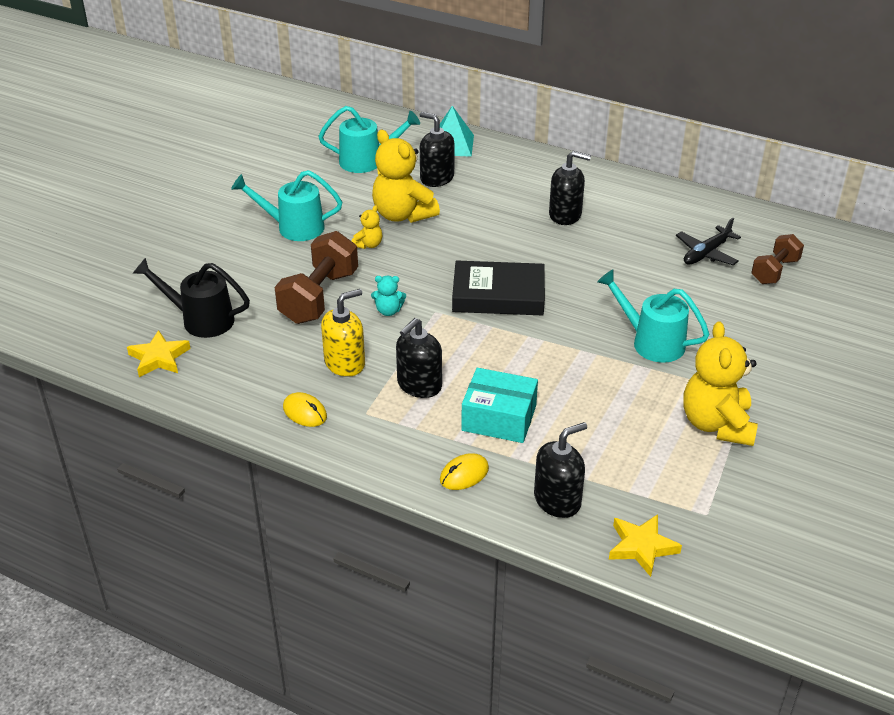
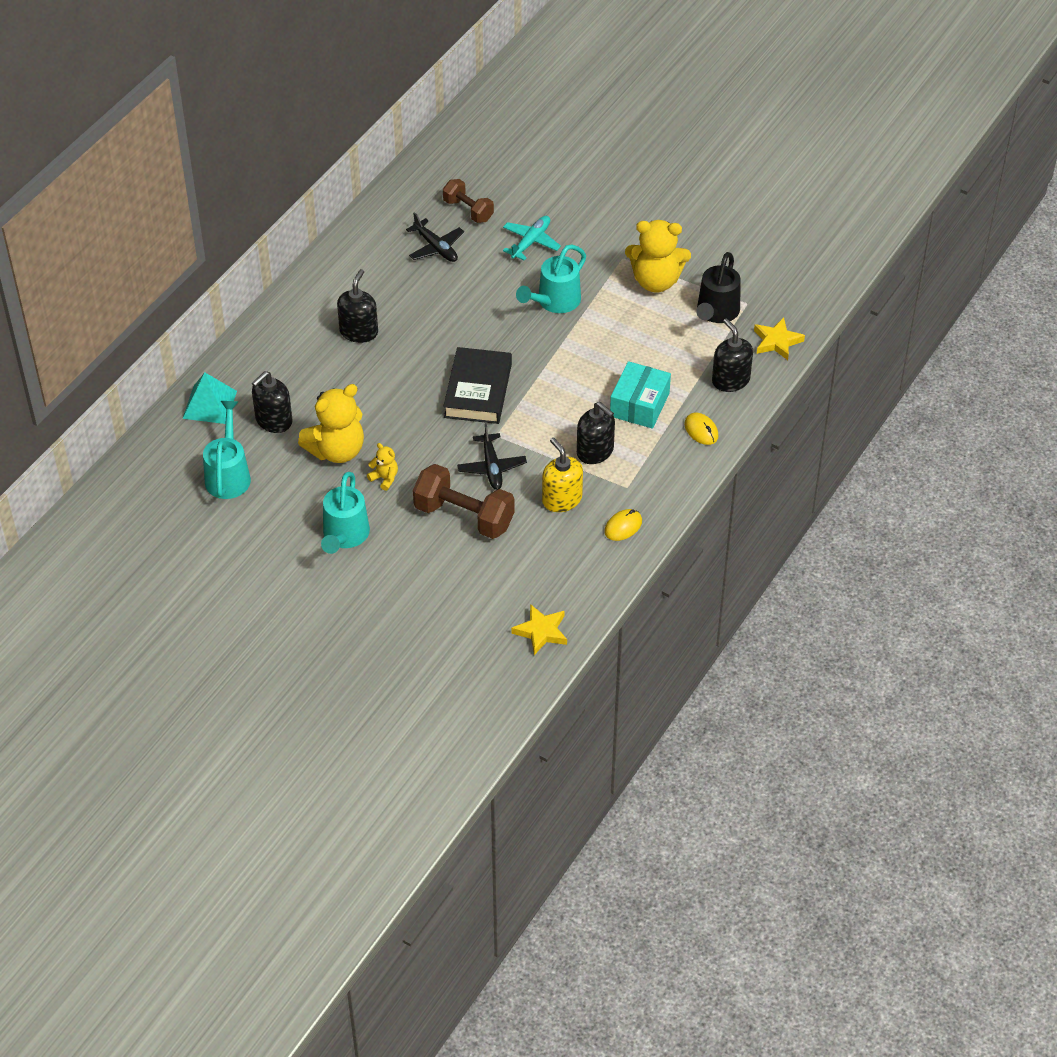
camera: 85 degrees left, 10 degrees up
(200, 320) = (488, 604): black watering can -> black watering can (716, 313)
(388, 311) = (491, 467): turquoise teddy bear -> black plane
(743, 319) = (531, 242): none -> turquoise plane

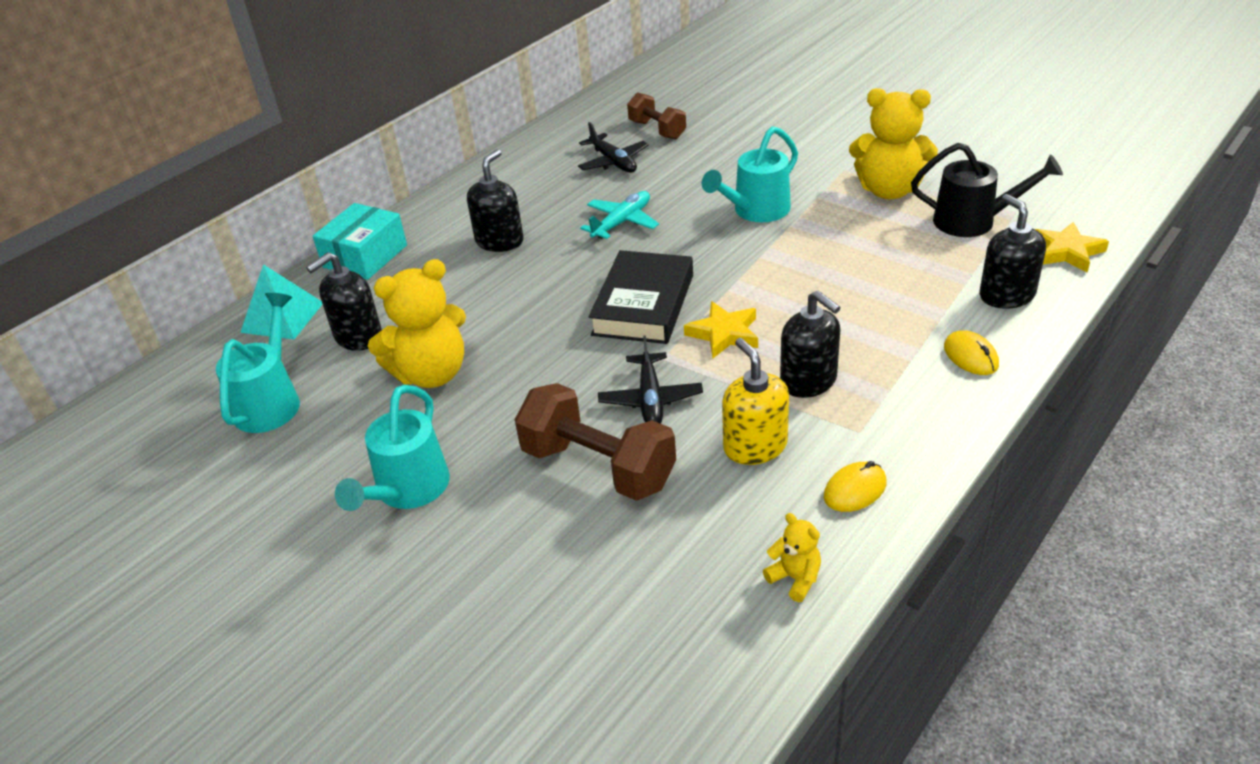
camera: 10 degrees right, 10 degrees down
(384, 478) = (489, 411): yellow teddy bear -> yellow teddy bear (795, 578)
(531, 242) = (729, 156): turquoise plane -> turquoise plane (622, 222)
(541, 631) = (707, 668): yellow star -> yellow star (724, 334)
(639, 405) = (874, 323): turquoise box -> turquoise box (365, 256)
(716, 313) = (974, 221): black watering can -> black watering can turned 105 degrees counterclockwise

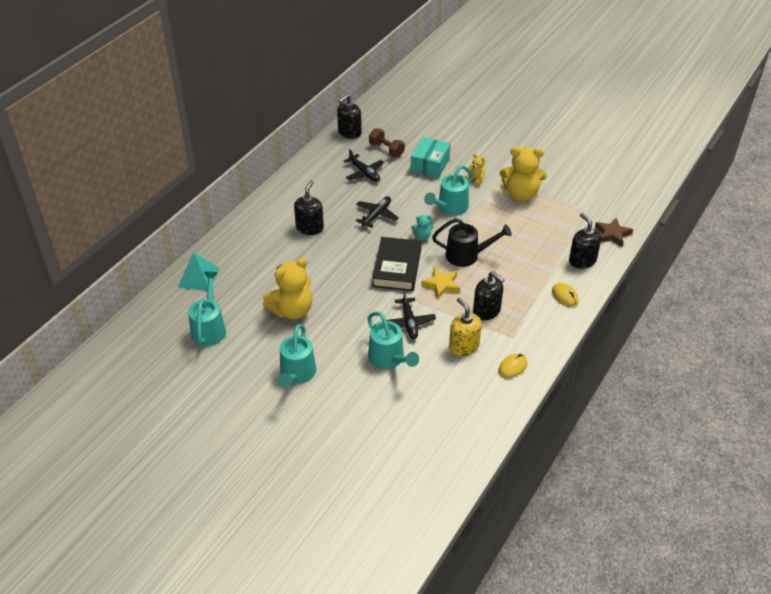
camera: 10 degrees left, 5 degrees up
(358, 336) = (245, 289): black soap dispenser -> black soap dispenser (349, 132)
(365, 256) = (234, 238): turquoise box -> turquoise box (430, 165)
(598, 467) = (389, 359): brown dumbbell -> turquoise watering can
(622, 222) = (376, 215): turquoise plane -> black plane
(699, 255) = (422, 236): none -> turquoise teddy bear
(795, 578) = (488, 410): yellow teddy bear -> yellow teddy bear (475, 179)
(974, 221) = (566, 215): black watering can -> black watering can (467, 255)
(1066, 252) = (612, 234): yellow star -> brown star

